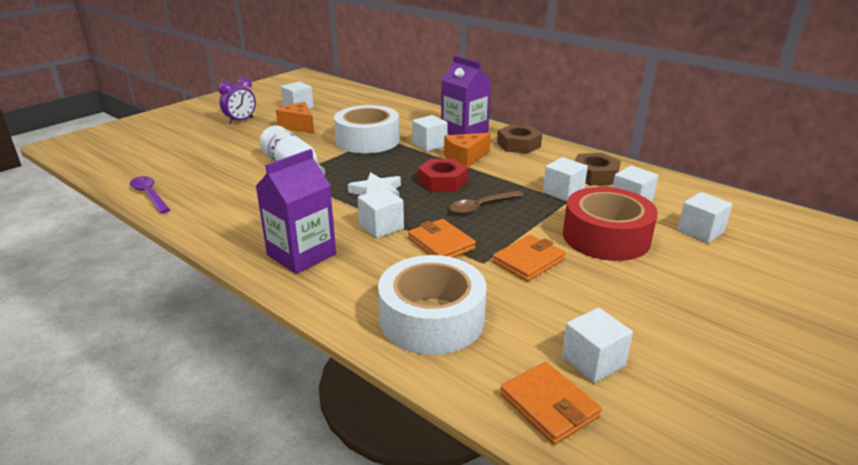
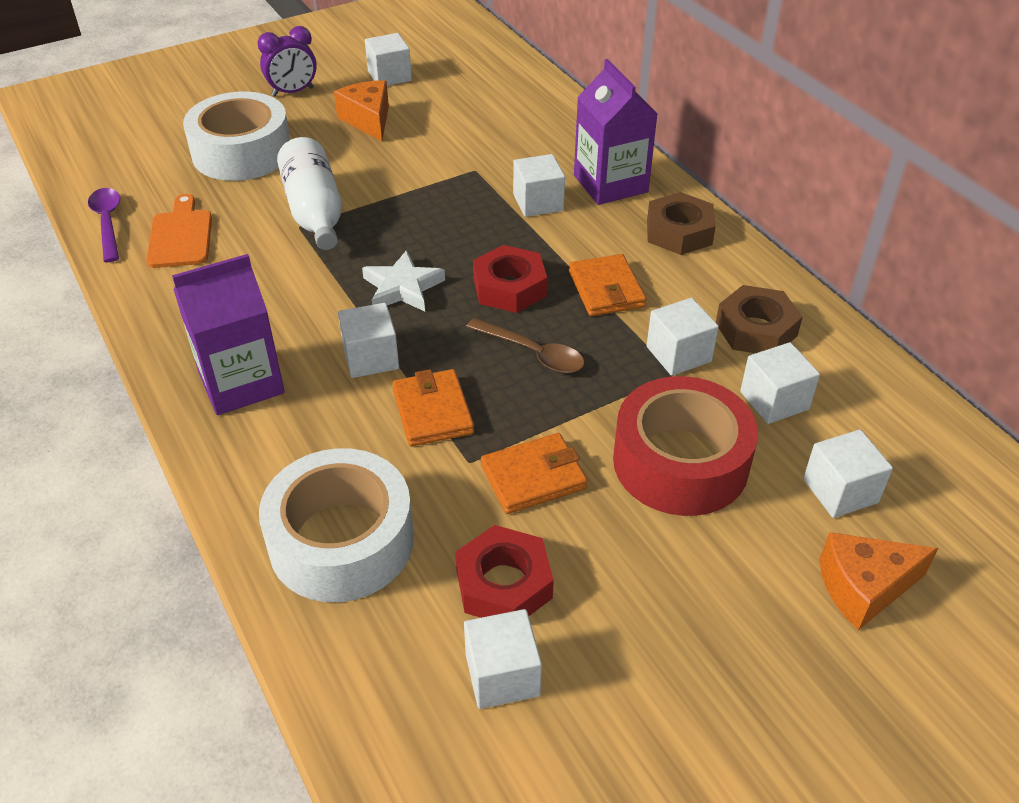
camera: 20 degrees right, 15 degrees up
(208, 193) = (180, 236): none -> orange cutting board
(367, 140) = (451, 173): white tape -> white tape (242, 152)
(465, 158) = (574, 245): orange cheese -> orange cheese (864, 588)
(481, 207) = (533, 353): brown spoon -> brown spoon turned 135 degrees counterclockwise
(549, 406) = (400, 723): orange wallet -> orange wallet (606, 289)
(554, 315) = (503, 584): none -> red nut

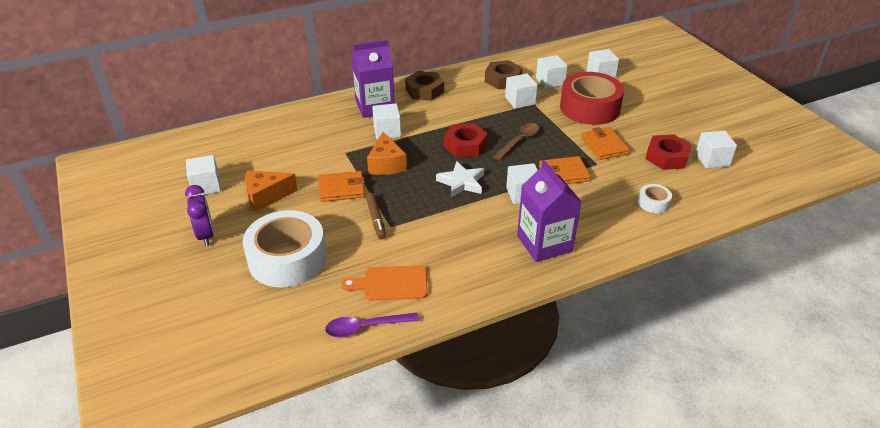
camera: 85 degrees left, 5 degrees down
(314, 212) = (376, 219): white bottle -> brown marker
(341, 541) = (653, 203): white tape -> white tape, size x0.44
(606, 289) = (470, 116): orange wallet -> orange wallet (341, 189)
(864, 588) = (648, 77): orange cheese -> orange cheese (386, 164)

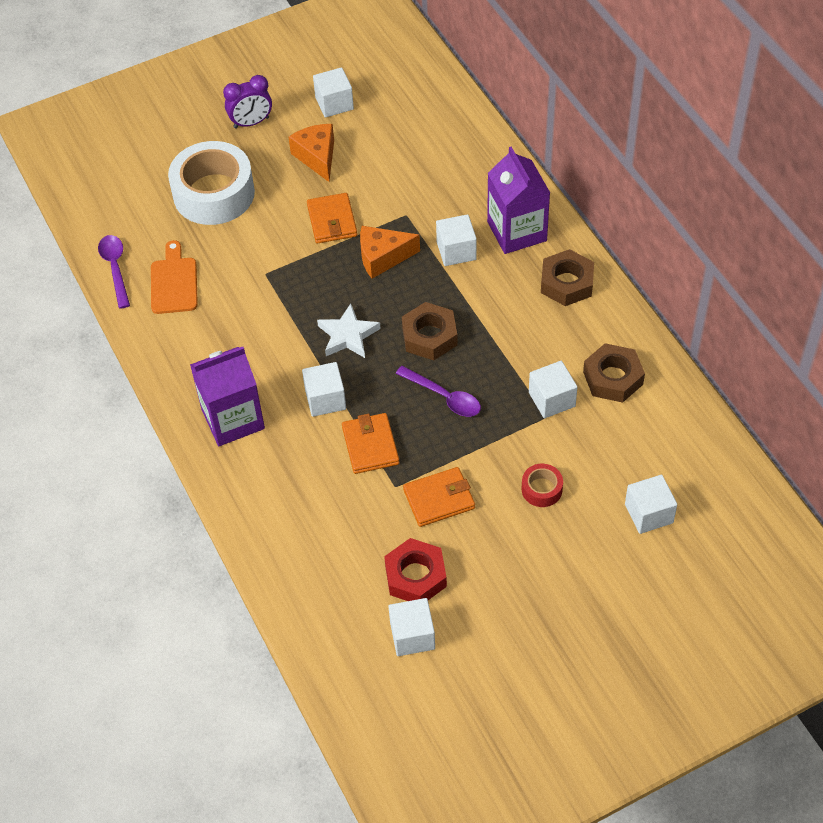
camera: 90 degrees right, 15 degrees up
(376, 219) = (277, 259): brown marker -> none
(465, 145) = (429, 336): red nut -> brown nut
(519, 141) = (444, 397): brown spoon -> purple spoon
(550, 81) = (616, 440): white cube -> none
(589, 108) = (541, 489): red tape -> red tape, size x0.44
(653, 203) = (310, 544): white tape -> none

